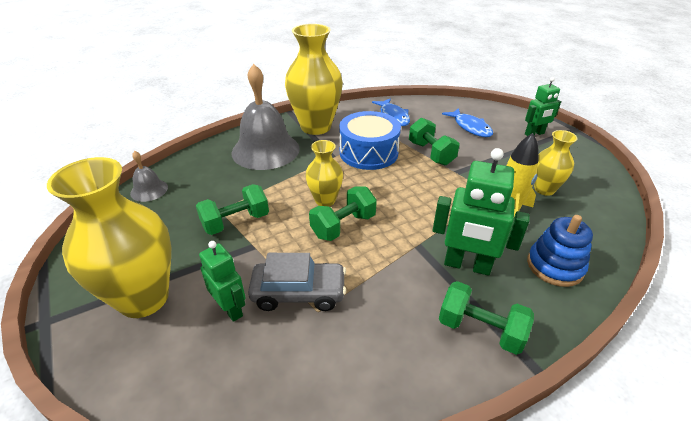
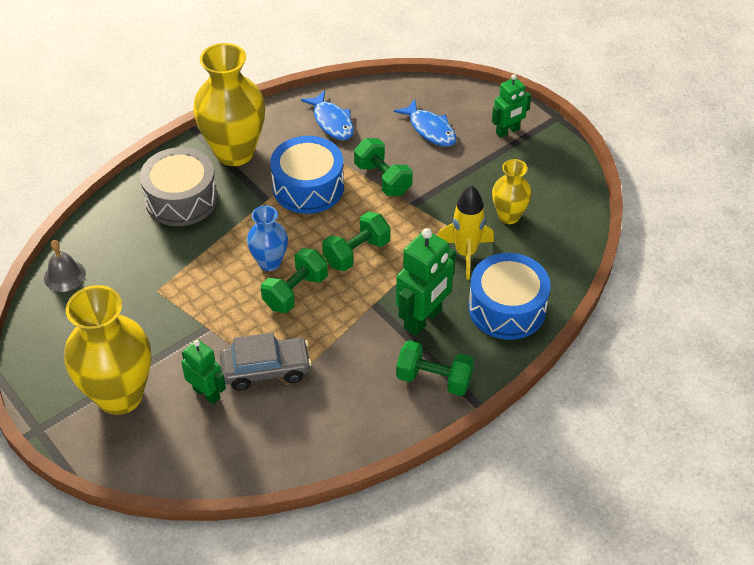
camera: 10 degrees left, 10 degrees up
(236, 222) = (179, 303): green dumbbell -> green dumbbell (356, 253)
(265, 150) = (181, 199): grey bell -> grey drum
(325, 200) = (269, 262): yellow vase -> blue vase
(467, 265) = (423, 319): green robot -> green robot turned 60 degrees counterclockwise
(555, 266) = (507, 308): blue stacking toy -> blue drum

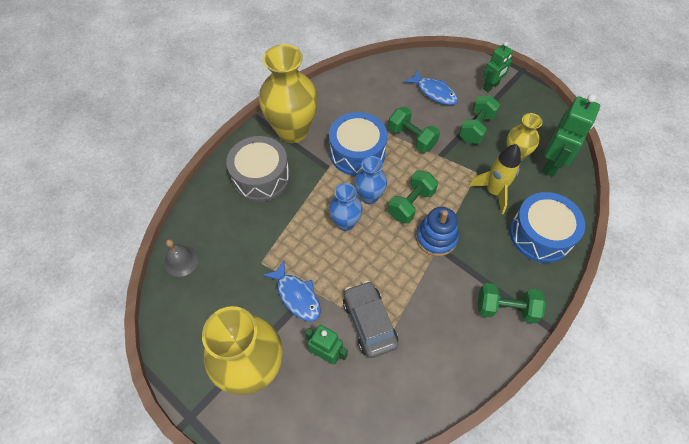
camera: 10 degrees left, 10 degrees up
(266, 369) = (369, 322): grey car -> grey car turned 90 degrees counterclockwise
(295, 292) = (373, 246): green dumbbell -> green dumbbell (476, 128)
(308, 238) = (369, 197): none -> blue vase
(332, 122) = (359, 96): blue fish -> blue fish (297, 296)
(375, 294) = (436, 238): none -> blue stacking toy
(423, 319) = (480, 255): green robot -> green robot (552, 164)

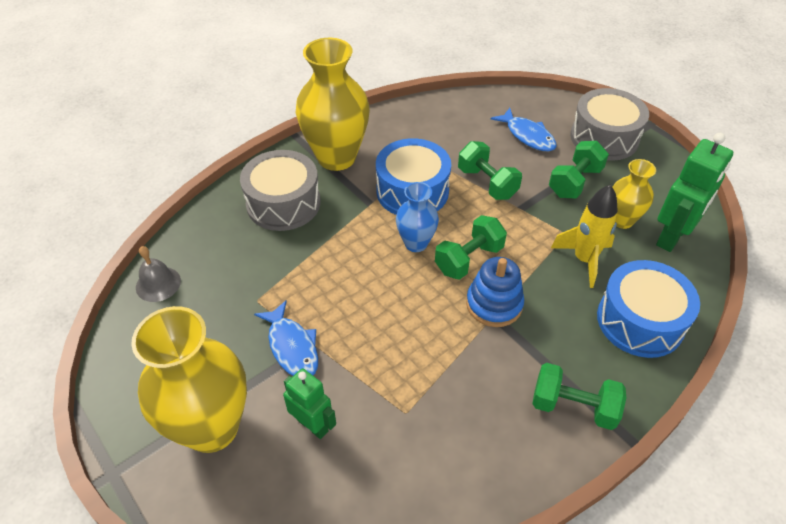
camera: 10 degrees right, 10 degrees down
(345, 223) = (377, 269): blue vase -> none
(369, 322) = (380, 394): grey car -> none
(491, 86) = (604, 137): green robot -> grey drum

